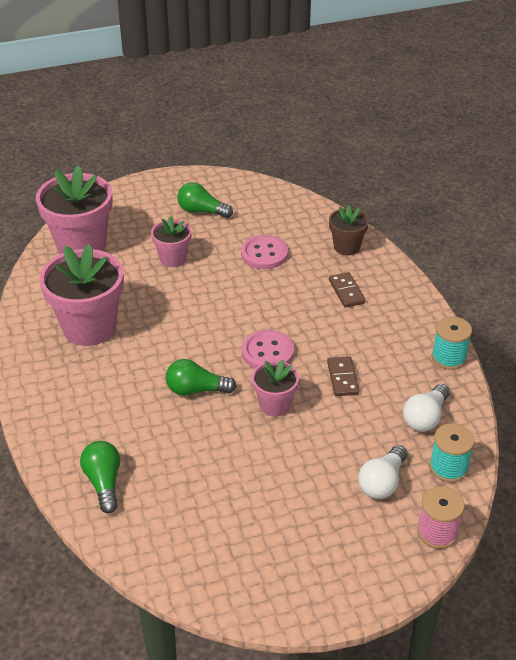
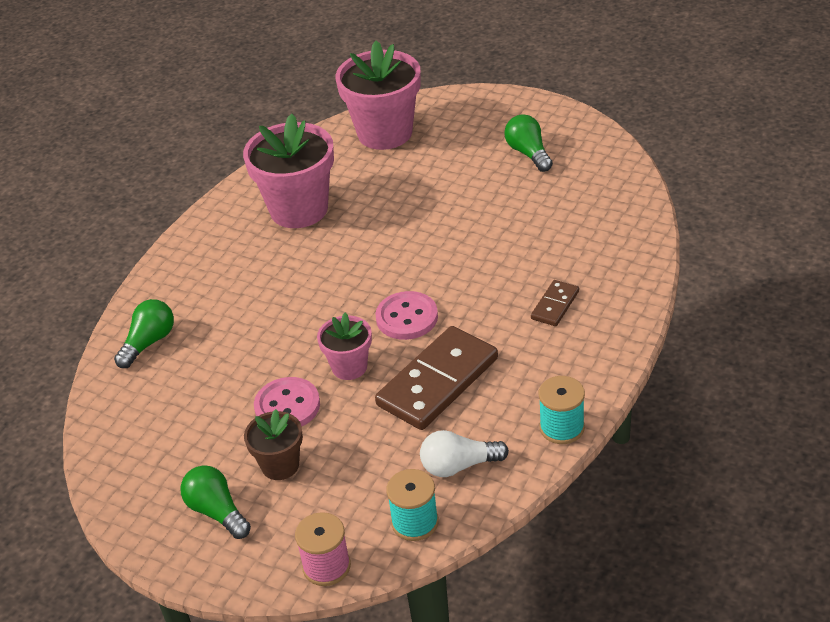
camera: 50 degrees right, 0 degrees up
(173, 259) = (443, 185): pink flower pot -> none
(196, 390) = (307, 313): green light bulb -> green light bulb (217, 512)
(264, 254) = (529, 225): pink button -> pink button (287, 406)
(342, 378) = (437, 382): brown domino -> brown domino, size x2.06
(346, 247) = (618, 262): brown flower pot -> brown flower pot (280, 465)
(382, 482) = (342, 493): white light bulb -> none

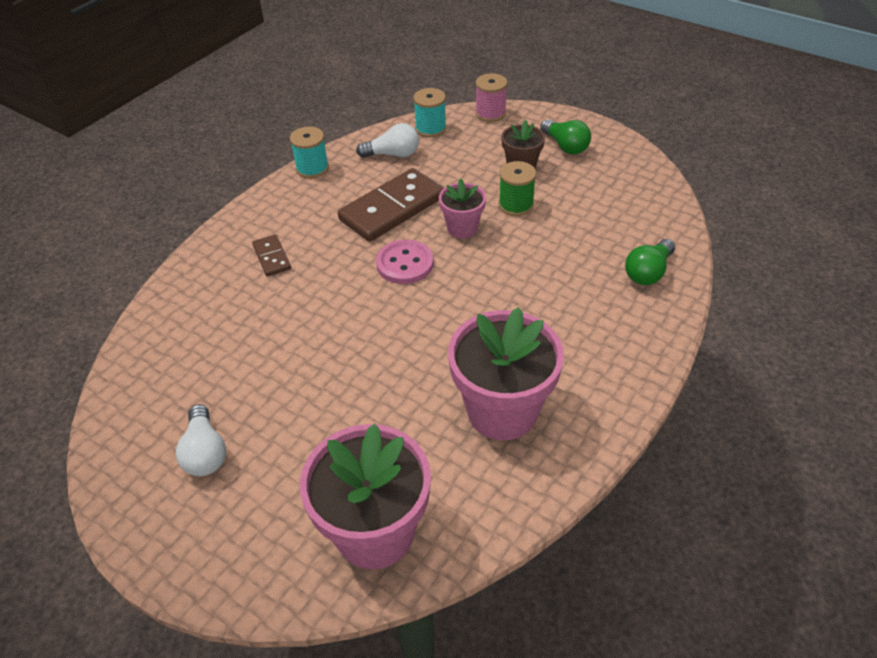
camera: 175 degrees left, 5 degrees up
(287, 406) = (516, 205): pink button -> green spool
(528, 153) = (205, 452): green light bulb -> white light bulb
(555, 305) = (271, 257): brown domino -> brown domino turned 60 degrees counterclockwise

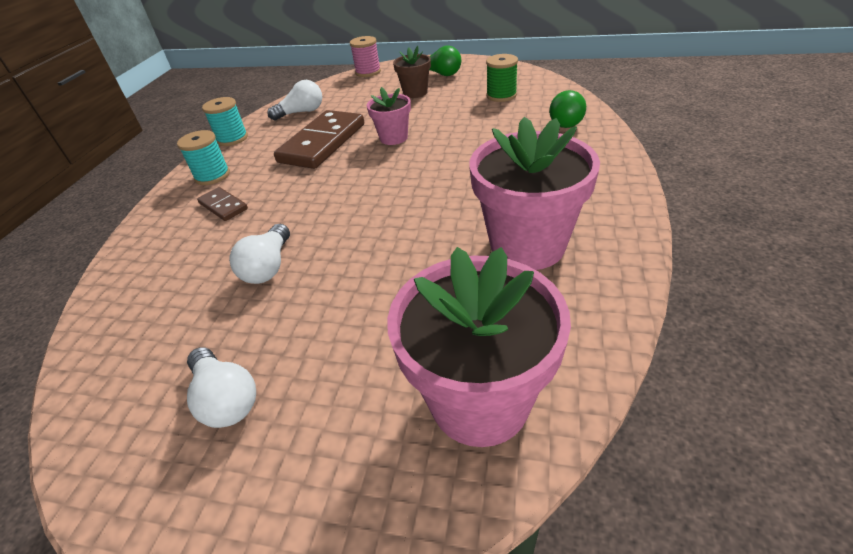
camera: 20 degrees left, 5 degrees down
(281, 343) = (268, 267): none -> white light bulb
(405, 264) = (358, 173): pink button -> none
(430, 128) = (324, 91): turquoise spool -> turquoise spool (212, 176)
(516, 205) = (428, 113): green spool -> green spool (501, 95)

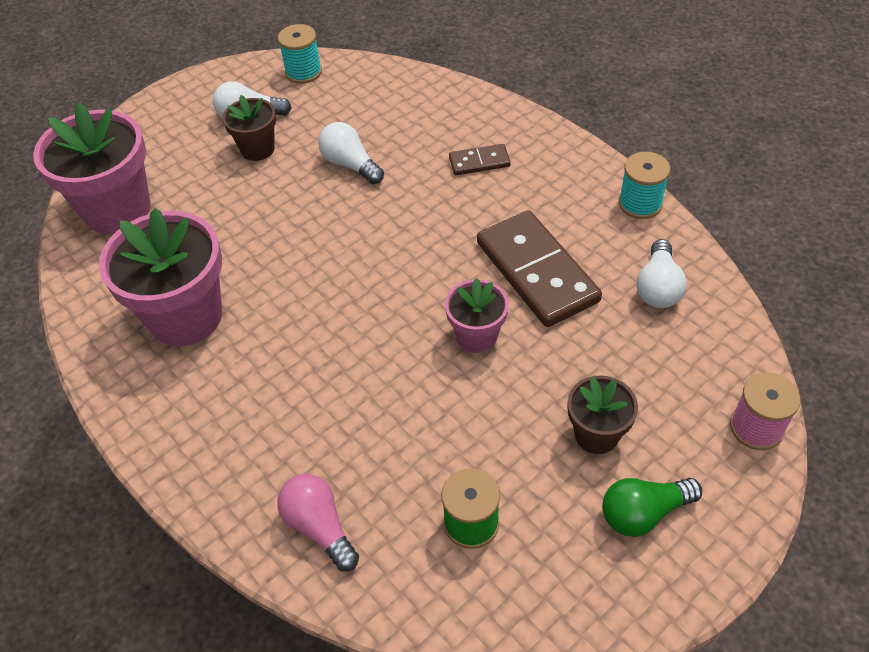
camera: 125 degrees right, 10 degrees up
(212, 176) = (554, 168): turquoise spool -> turquoise spool (303, 72)
(285, 347) = (257, 149): none -> brown flower pot
(566, 120) = (319, 527): green light bulb -> pink light bulb

